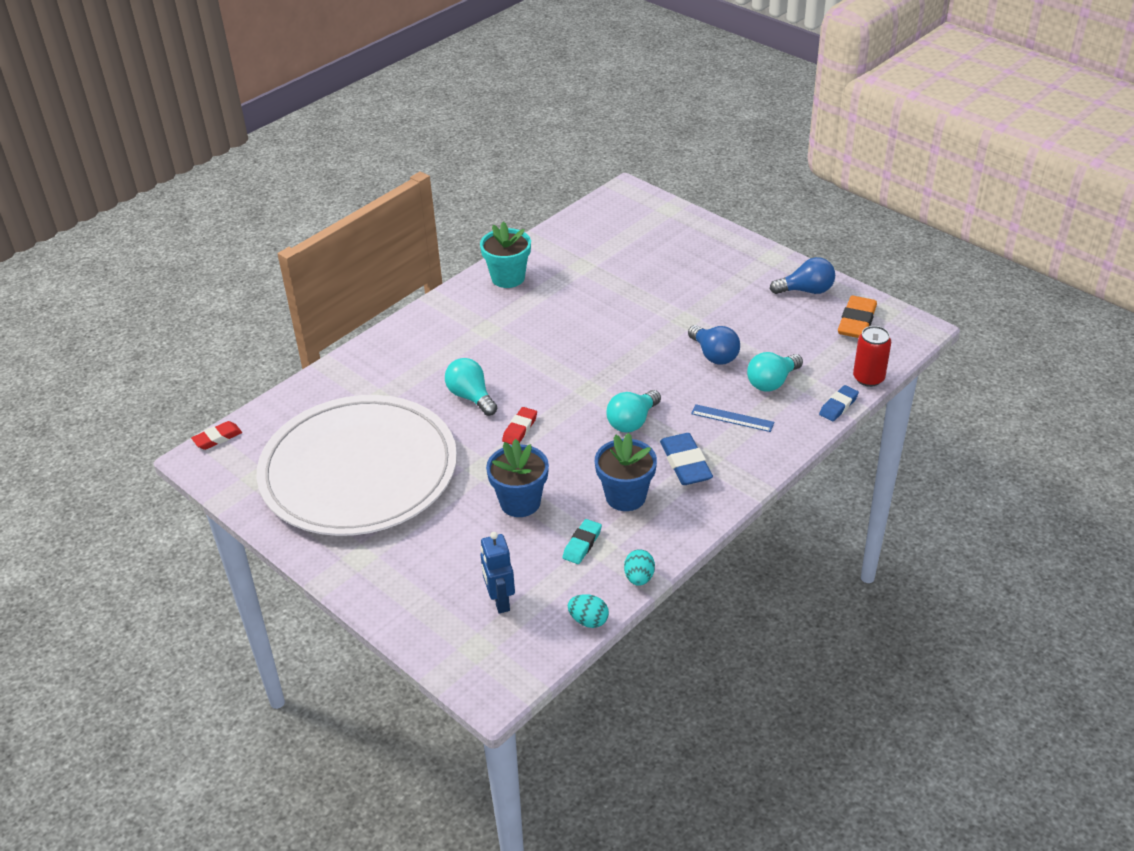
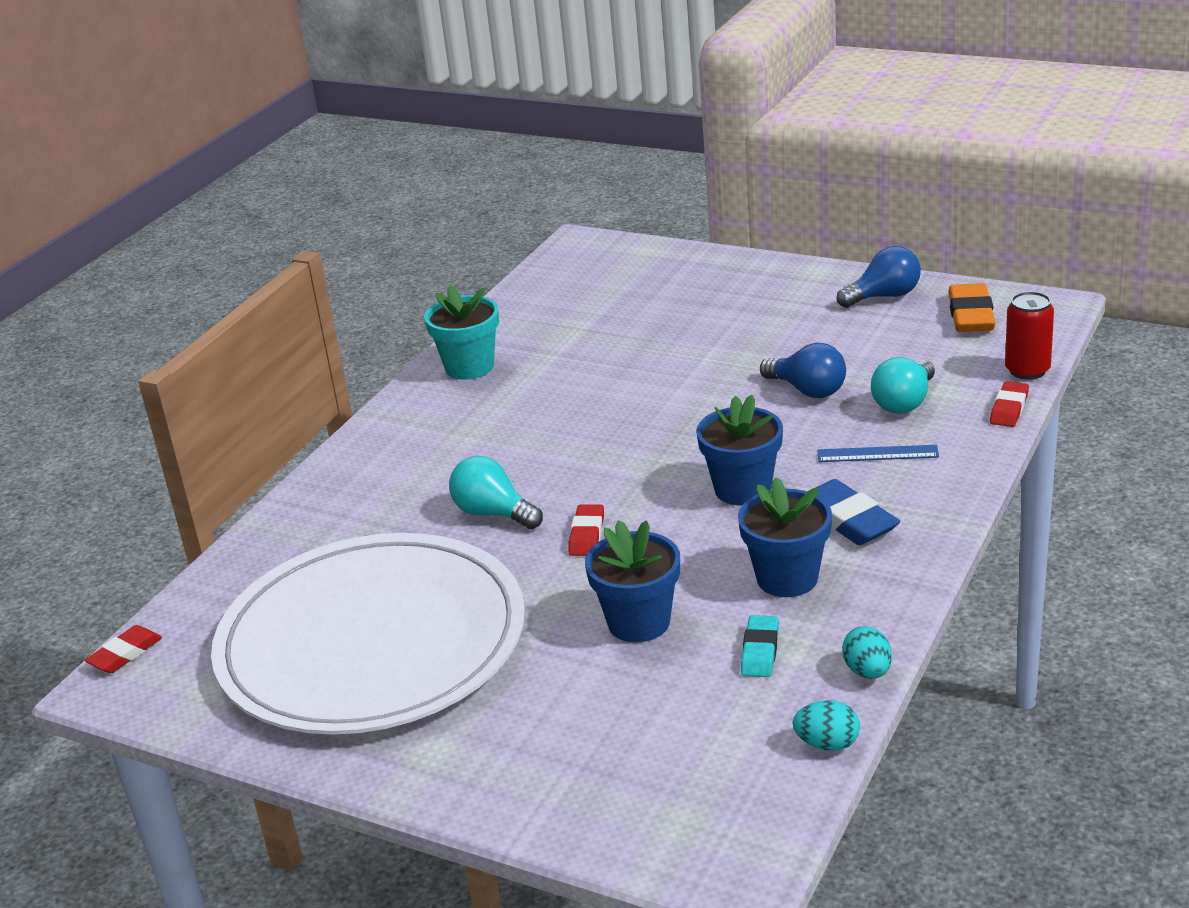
camera: 15 degrees left, 10 degrees down
(500, 601) = (680, 754): blue robot -> none
(632, 422) = (743, 489): turquoise light bulb -> blue flower pot
(838, 406) = (1009, 409): blue eraser -> red eraser

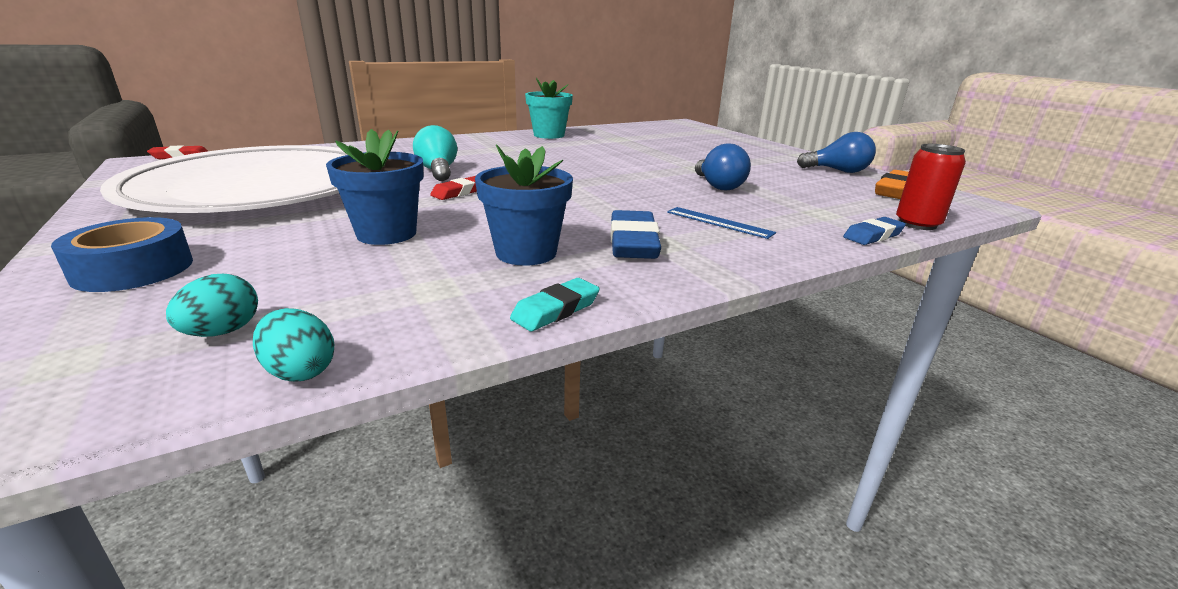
camera: 30 degrees right, 5 degrees down
(531, 767) = (133, 269): none -> blue tape
(743, 489) = (591, 206): blue flower pot -> none
(760, 651) = (414, 281): turquoise eraser -> turquoise eraser (556, 310)
(867, 671) = (456, 335): turquoise egg -> turquoise egg (223, 332)
(904, 402) = (782, 209): turquoise light bulb -> none
(1009, 409) = (873, 236): red eraser -> blue eraser

